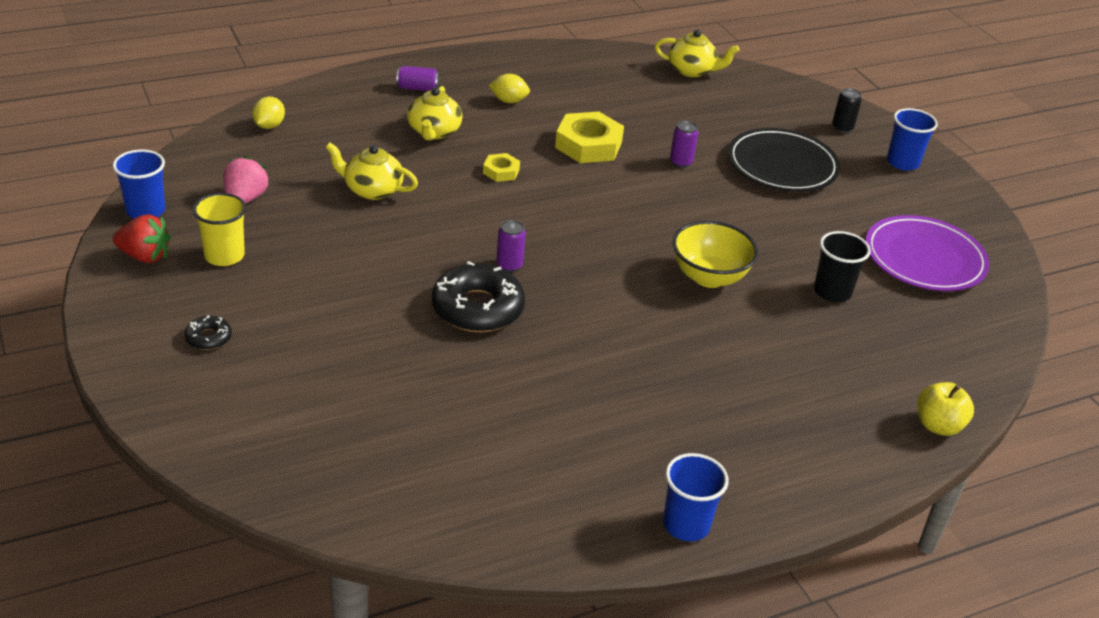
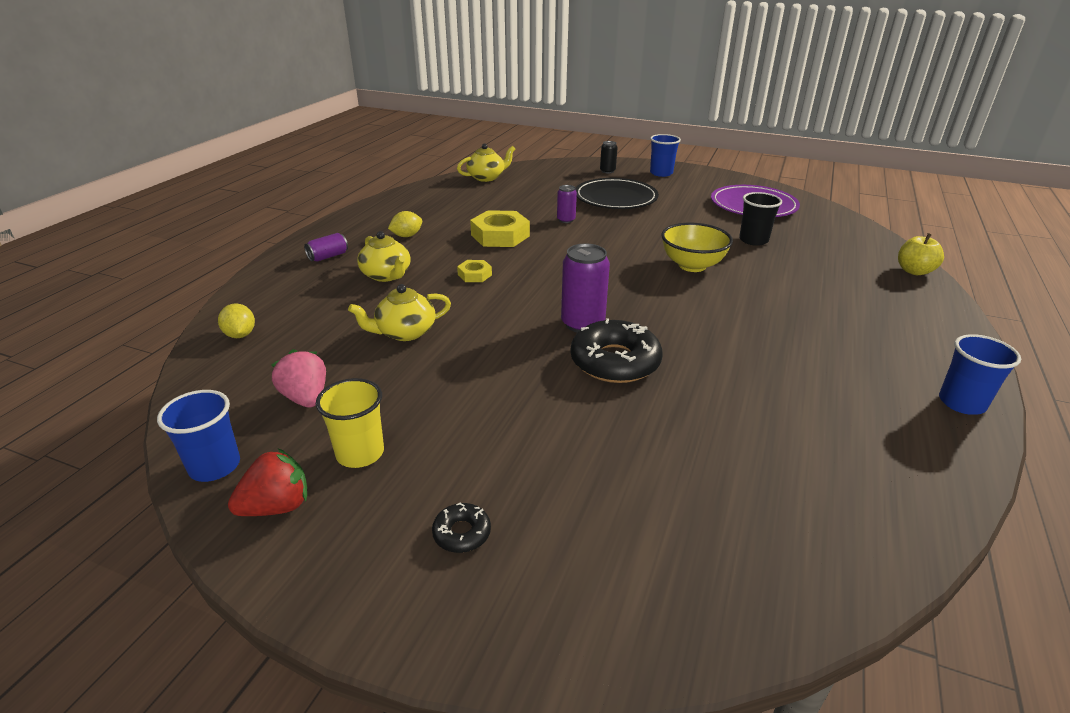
camera: 40 degrees left, 5 degrees down
(509, 265) = (582, 324): purple can -> purple can, size x1.76

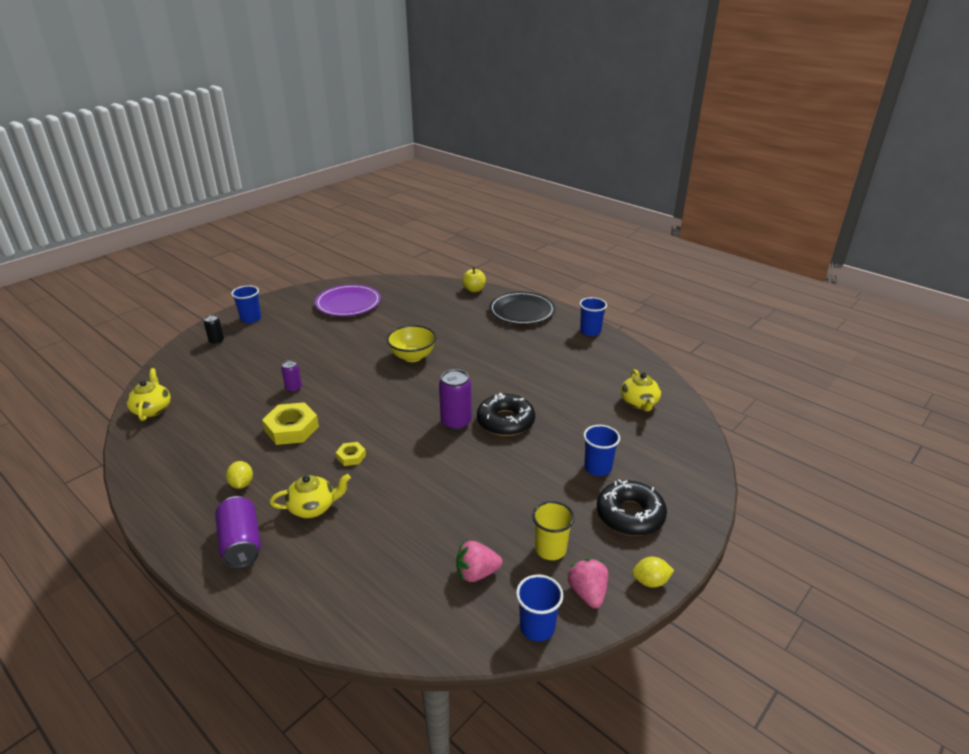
camera: 70 degrees left, 0 degrees up
(240, 335) = (358, 614): yellow lemon -> yellow lemon (650, 581)
(277, 506) = (587, 593): red strawberry -> pink strawberry
(328, 256) = (241, 543): purple can -> purple can, size x1.76
(405, 332) = (416, 509): yellow teapot -> yellow teapot (639, 403)
(462, 533) = (630, 515): black donut -> black donut, size x2.15
(564, 474) = (597, 468): none -> blue cup
(615, 198) = (276, 353): black plate -> black plate (522, 311)
(753, 240) = (397, 322): black cup -> none

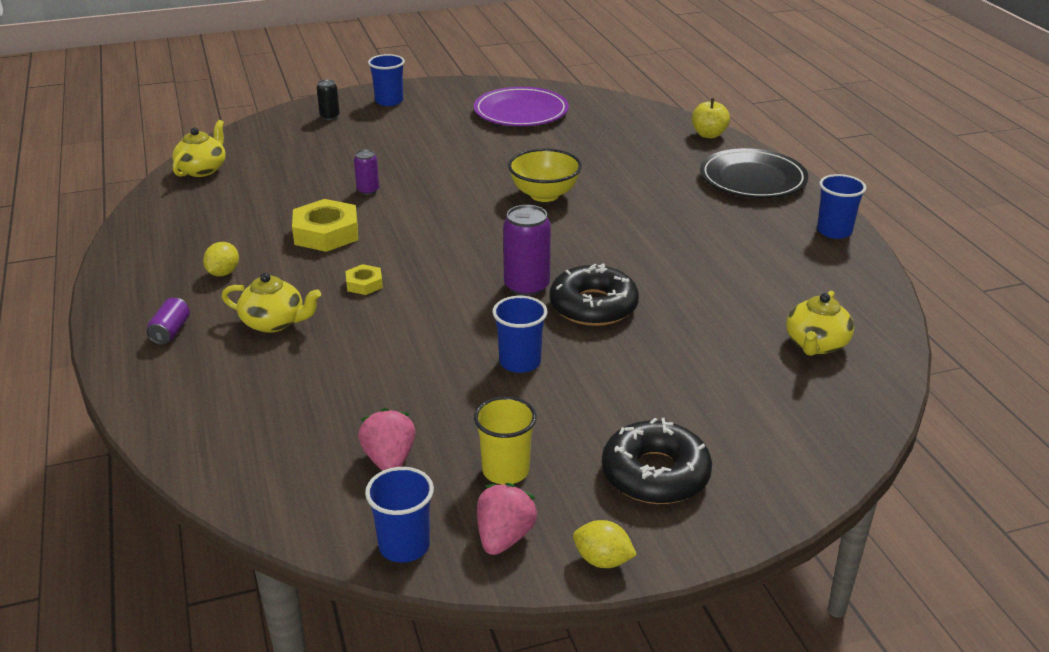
camera: 30 degrees right, 0 degrees up
(241, 543) = (171, 331): purple can -> purple can, size x0.57
(476, 573) = (389, 460): pink strawberry -> pink strawberry turned 60 degrees clockwise
(597, 468) = (667, 402): blue cup -> blue cup (520, 362)

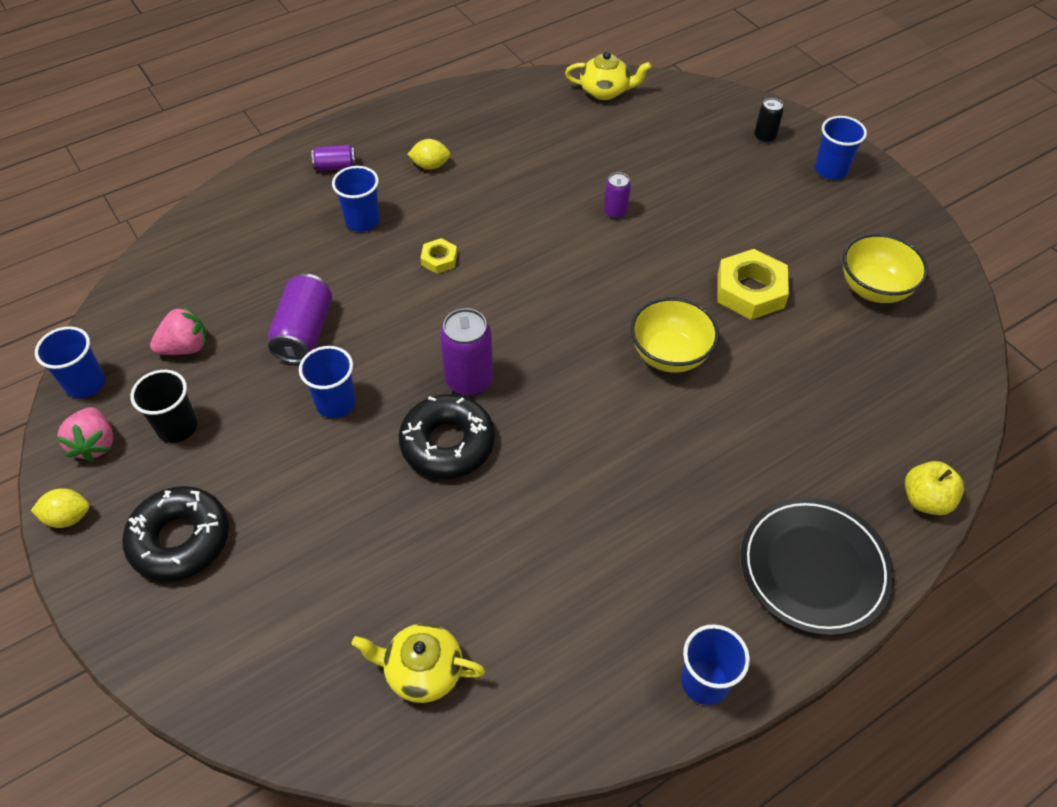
camera: 75 degrees right, 20 degrees up
(274, 322) = (362, 221): yellow teapot -> blue cup
(326, 233) = (520, 207): yellow nut -> yellow nut (750, 291)
(414, 374) = (304, 332): none -> purple can
(504, 537) = (95, 444): pink strawberry -> pink strawberry turned 75 degrees clockwise
(505, 470) = (177, 427): yellow cup -> black cup
(521, 112) = (874, 289): purple plate -> yellow bowl
(602, 560) = (68, 517): yellow lemon -> yellow lemon turned 75 degrees clockwise

